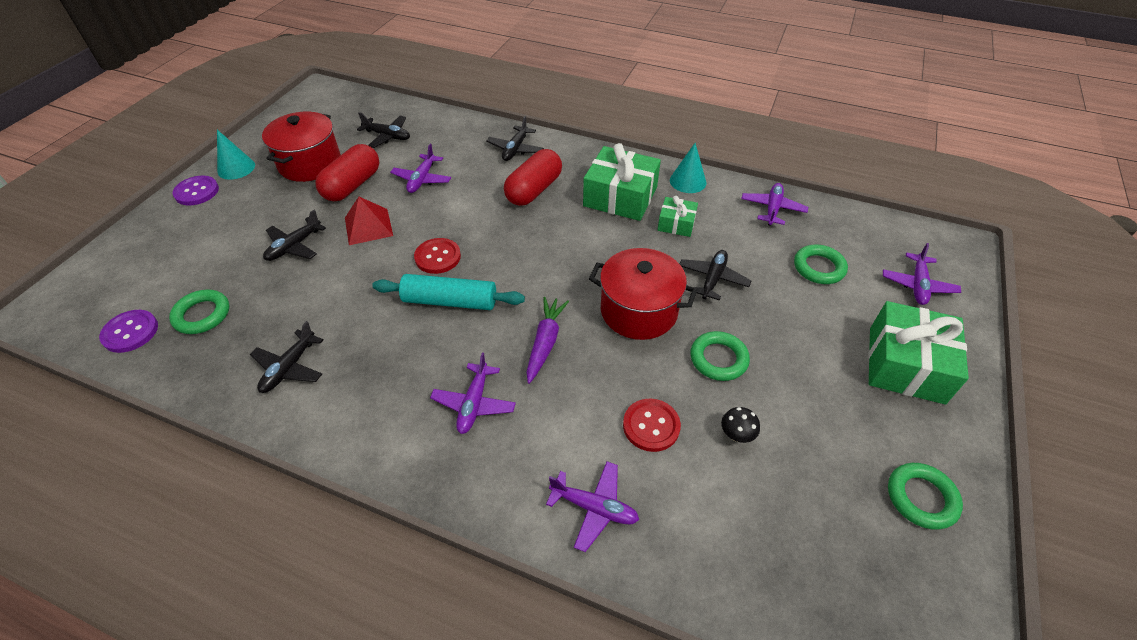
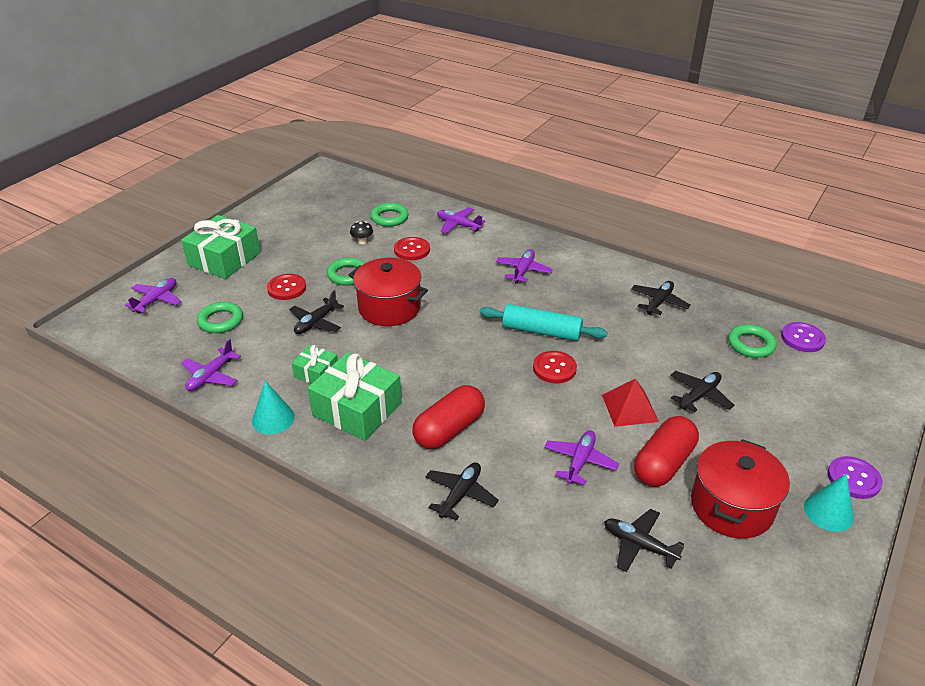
camera: 170 degrees left, 10 degrees down
(545, 342) = (468, 297): purple carrot -> none
(782, 324) = (287, 288): none -> red button
(921, 498) = (281, 211): green ring -> green ring (389, 218)

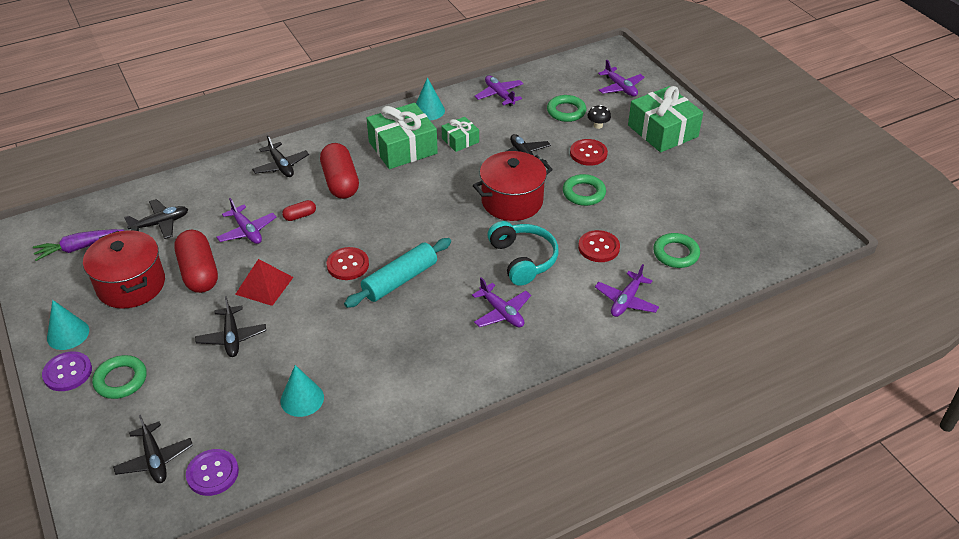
camera: 120 degrees right, 5 degrees up
(362, 241) = (638, 219): black mushroom -> black mushroom (598, 125)
(458, 225) = (626, 301): purple plane -> purple plane turned 150 degrees clockwise
(458, 279) = (523, 259): none -> turquoise headphones
(524, 433) = (300, 216): none -> red capsule
(659, 302) = (366, 390): black plane -> black plane (155, 459)
(701, 328) = (302, 399): none -> turquoise cone
(744, 598) = (79, 248): none -> purple carrot
(750, 344) = (247, 421): green ring -> green ring (121, 380)

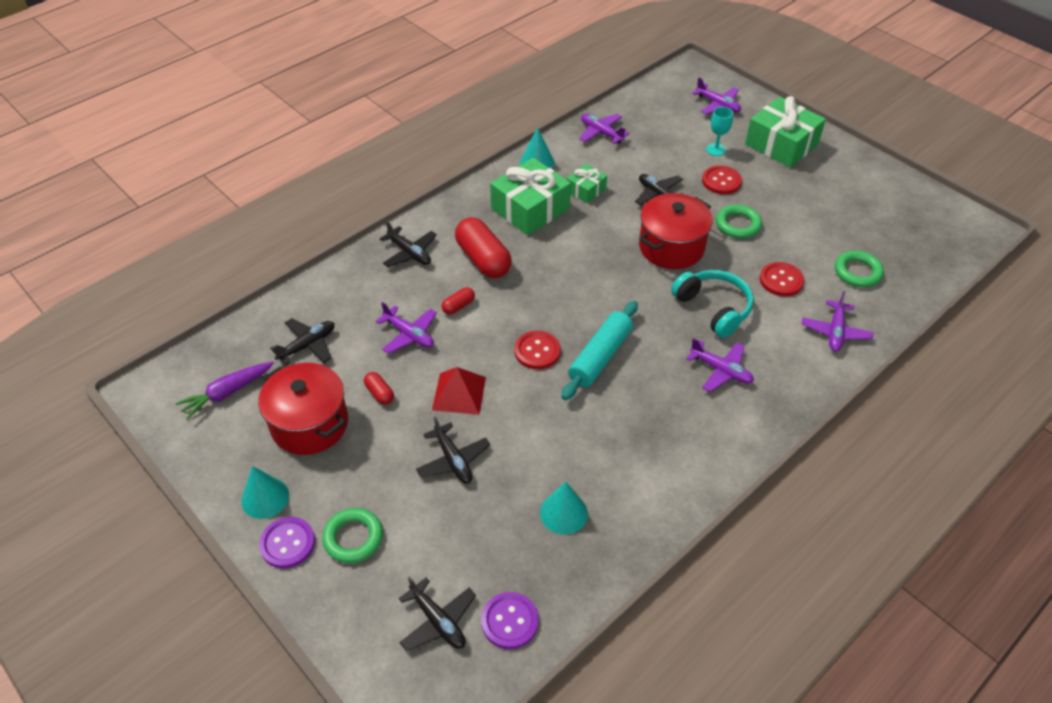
camera: 15 degrees left, 5 degrees up
(199, 272) = (379, 393): red capsule -> red capsule, size x0.47
(566, 111) = (677, 139): green ring -> none
(598, 125) = (716, 149): black mushroom -> turquoise goblet

